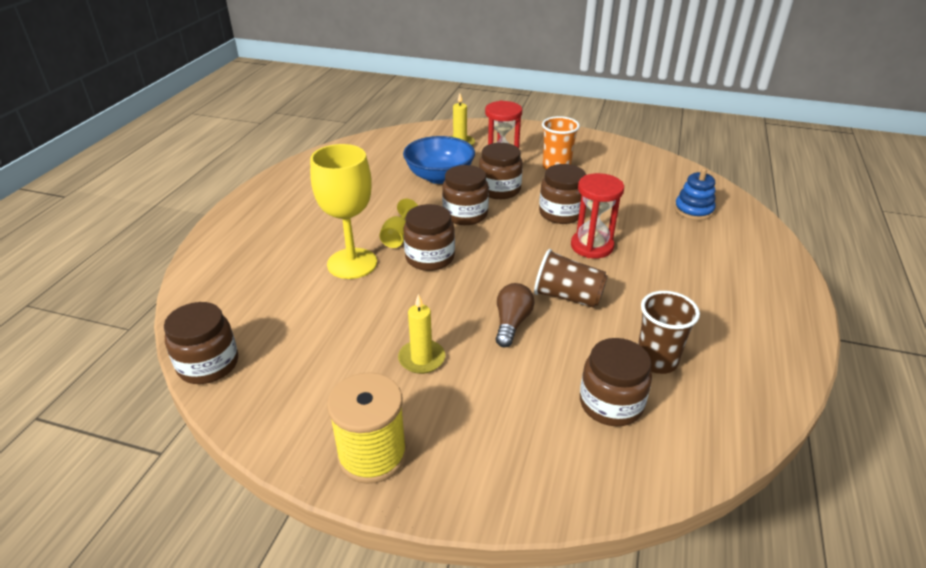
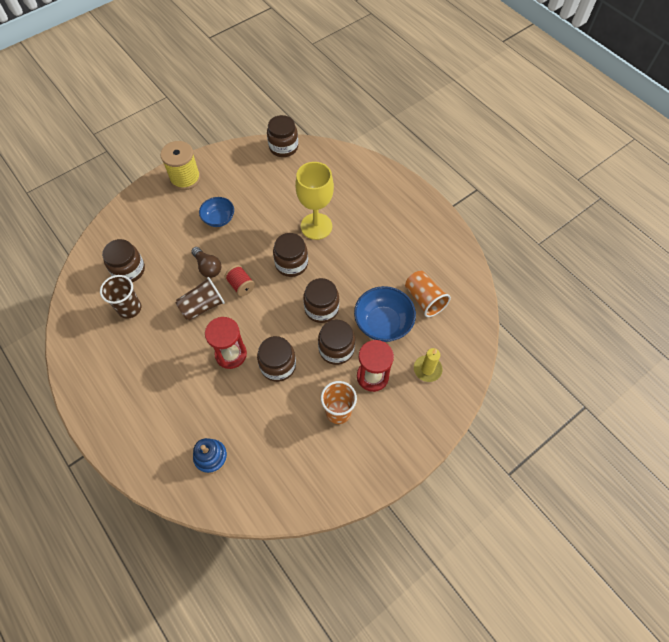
camera: 125 degrees right, 25 degrees up
(386, 165) = (424, 299): none -> orange cup
(398, 237) = (325, 259): yellow goblet -> none
(421, 359) = (219, 219): yellow candle -> blue bowl
(504, 281) = (241, 285): none -> red spool

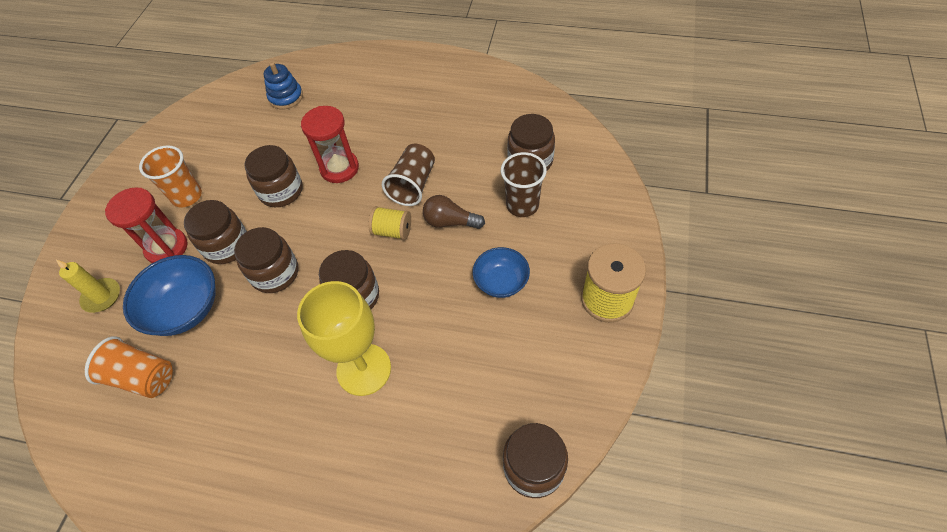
camera: 145 degrees right, 5 degrees down
(129, 308) = (484, 135): brown cup -> brown cup (522, 205)
(241, 285) = (392, 231): red spool -> yellow spool

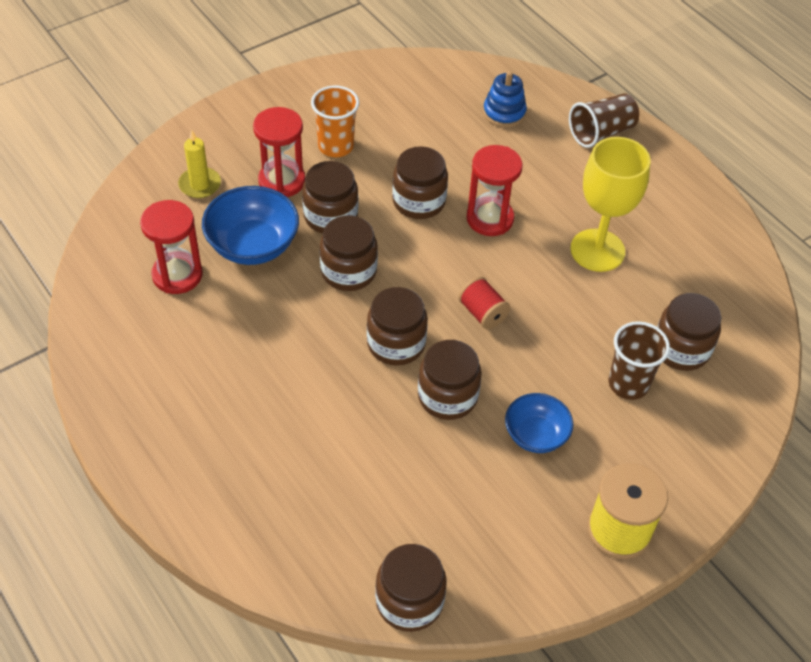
camera: 35 degrees right, 5 degrees down
(142, 377) = (177, 275): orange cup -> red hourglass
(364, 369) = (347, 409): yellow goblet -> yellow goblet (597, 250)
(392, 231) = (482, 313): yellow spool -> red spool
(413, 185) = (542, 285): brown cup -> brown cup (601, 132)
(422, 303) = (447, 396): none -> brown jar
(450, 222) = (543, 346): brown light bulb -> none

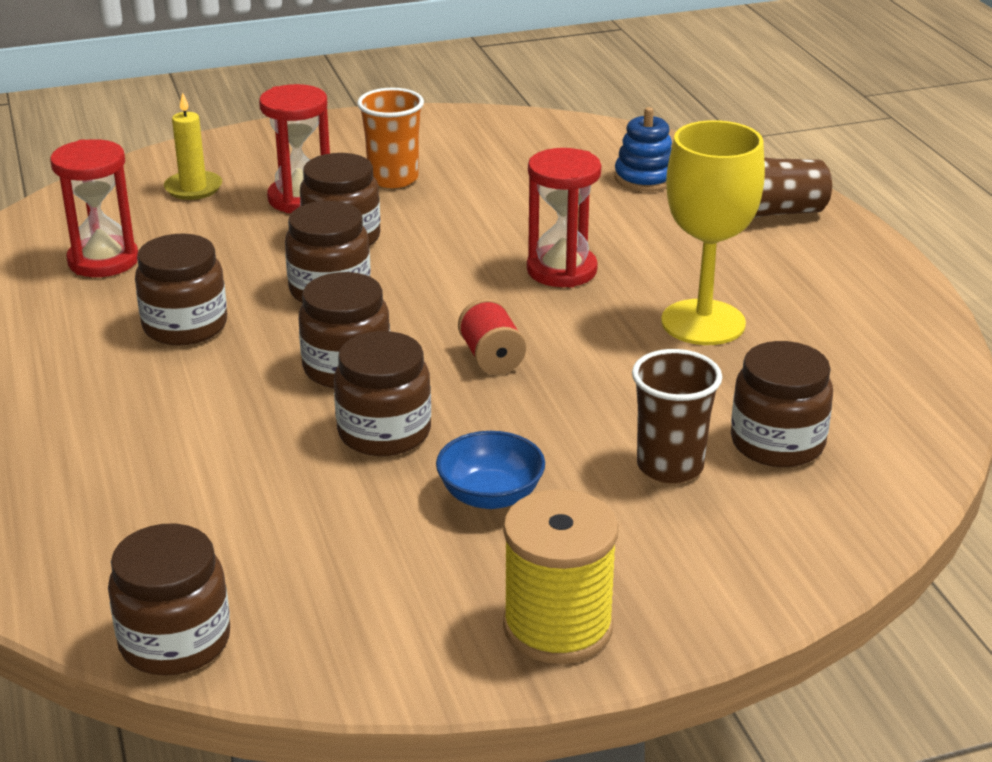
camera: 20 degrees right, 20 degrees down
(253, 245) = (220, 249): blue bowl -> none
(419, 201) = (471, 241): brown jar -> brown jar (185, 326)

